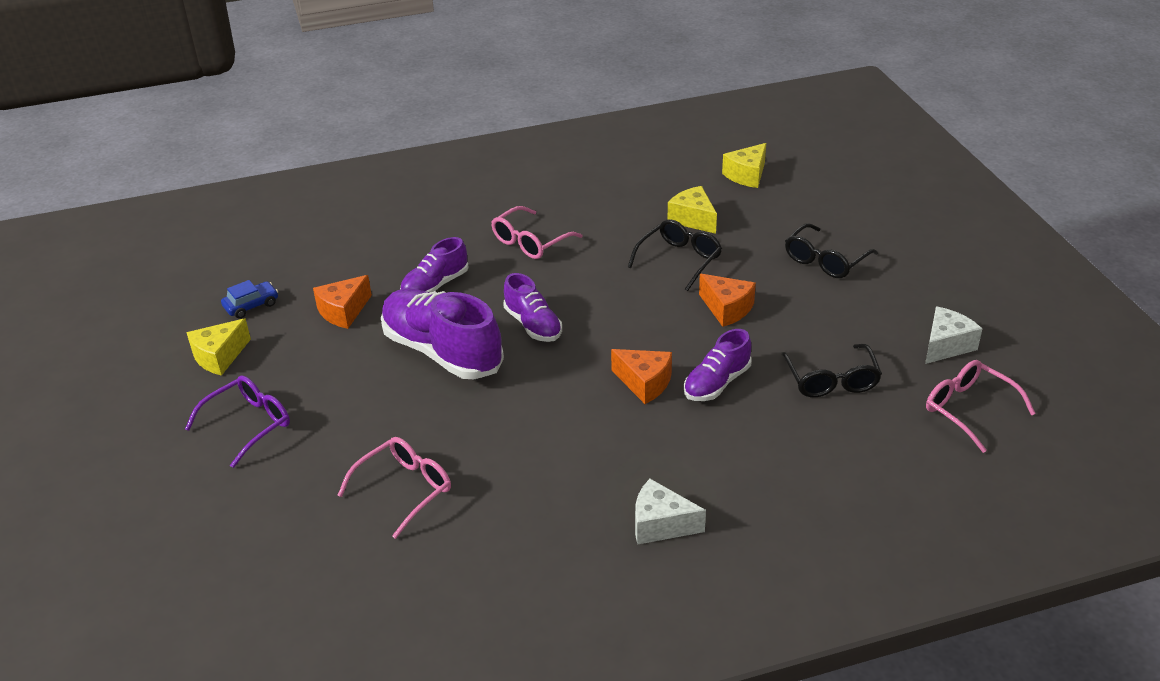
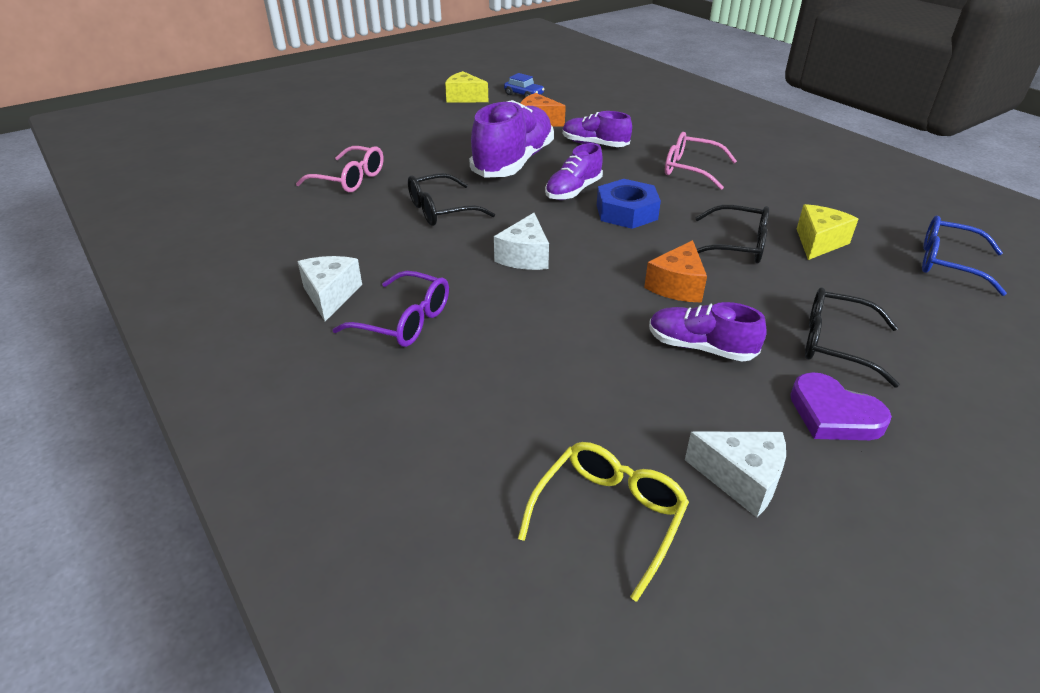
camera: 70 degrees right, 0 degrees up
(248, 425) = (400, 119): purple glasses -> purple glasses (404, 321)
(593, 303) = (626, 212): none -> blue nut
(644, 383) = (524, 257): orange cheese -> white cheese
(716, 383) = (547, 297): purple shoe -> purple shoe (700, 347)
(747, 175) = (949, 264): yellow cheese -> blue glasses
(831, 380) = (599, 377): black glasses -> black glasses (442, 210)
(895, 288) = (833, 414): none -> purple heart
(969, 410) = (608, 517): pink glasses -> yellow glasses

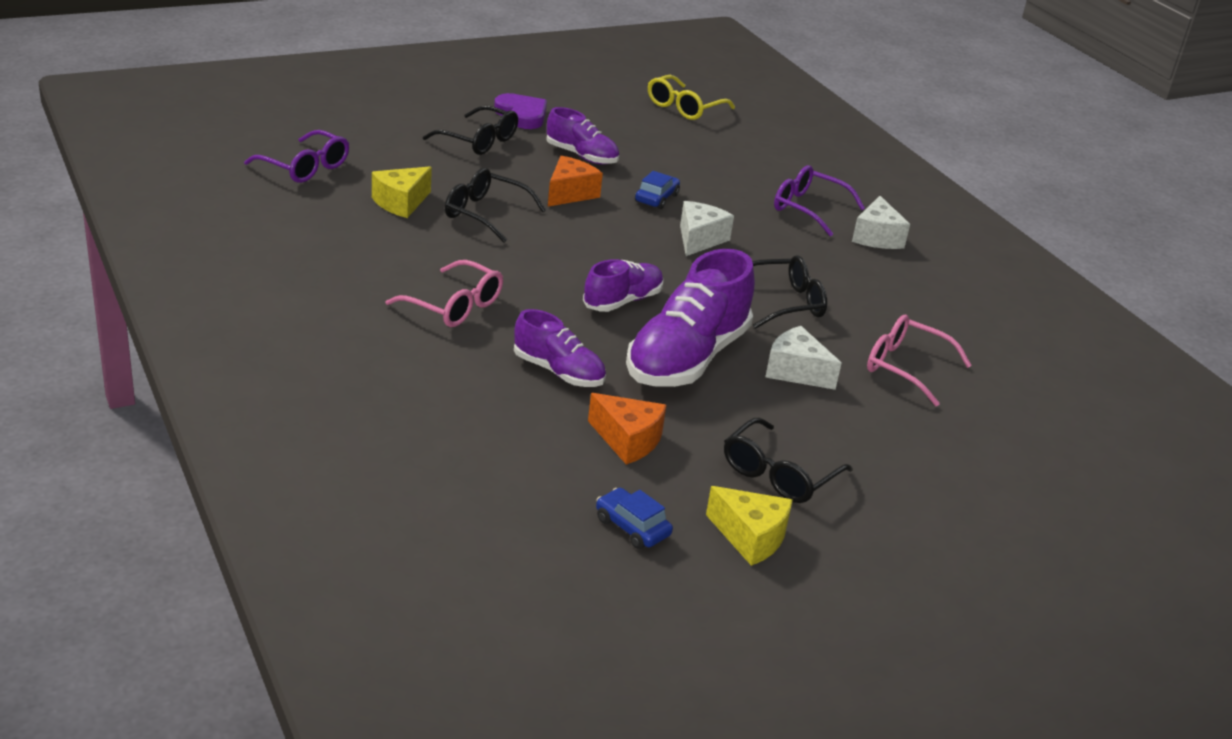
camera: 175 degrees left, 5 degrees down
(449, 119) = (779, 474): none -> black glasses
(583, 299) = (656, 198): none -> blue car
(626, 212) = (573, 265): blue nut -> none
(741, 479) = (603, 105): white cheese -> white cheese (796, 371)
(949, 264) = (304, 167): blue glasses -> purple glasses

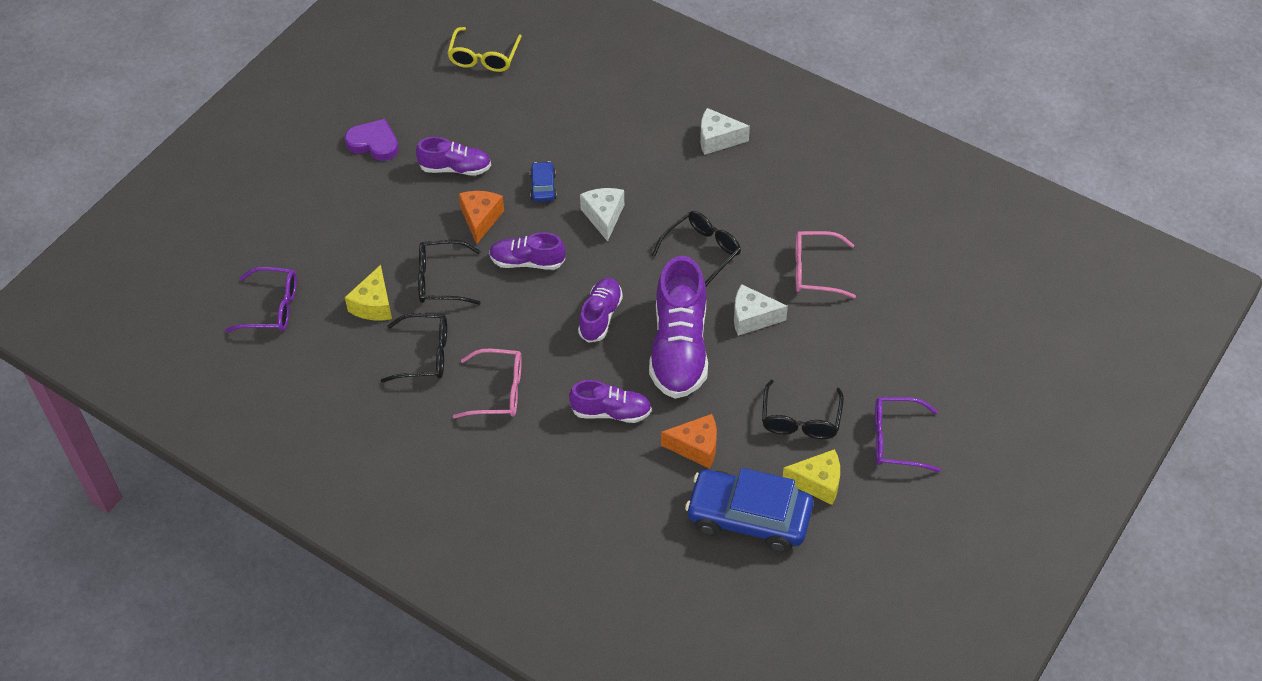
camera: 25 degrees left, 20 degrees up
(478, 141) = (368, 196): black glasses -> black glasses (424, 355)
(586, 236) = (527, 262): none -> purple shoe
(632, 527) = (748, 517): blue car -> blue car, size x2.21
(809, 209) = (653, 133): purple glasses -> purple glasses (896, 440)
(876, 237) = (717, 139): white cheese -> white cheese turned 120 degrees clockwise

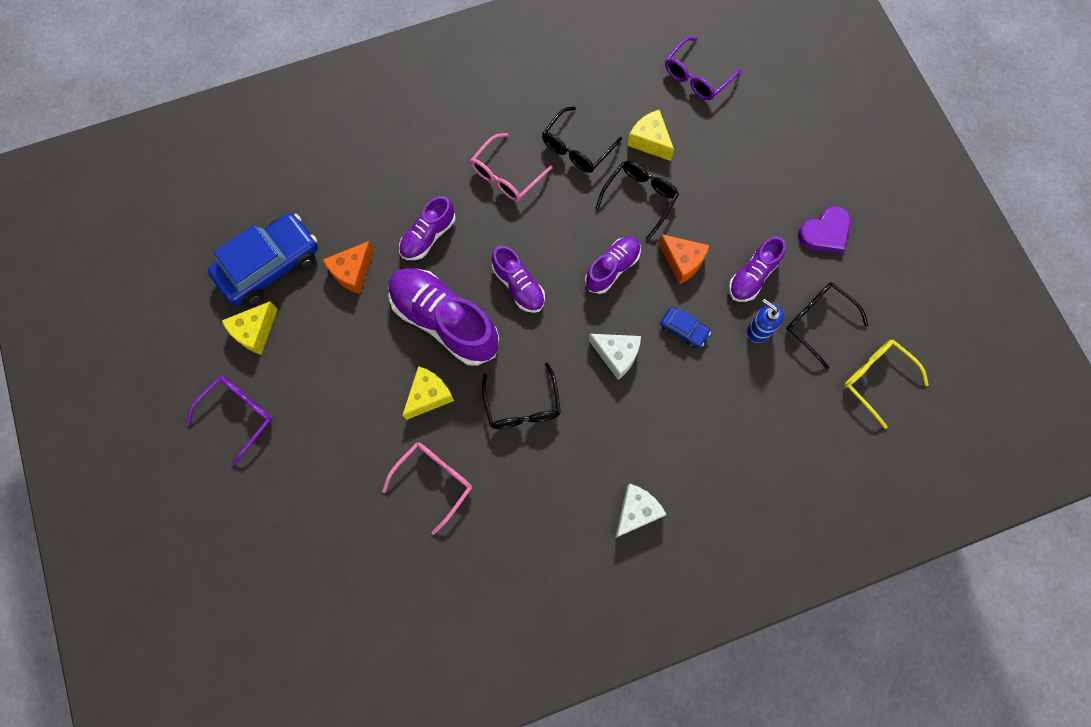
camera: 125 degrees right, 20 degrees up
(502, 142) = (759, 330): none -> blue soap dispenser
(752, 318) = (429, 395): white cheese -> yellow cheese
(800, 419) = (313, 361): black glasses -> black glasses (818, 322)

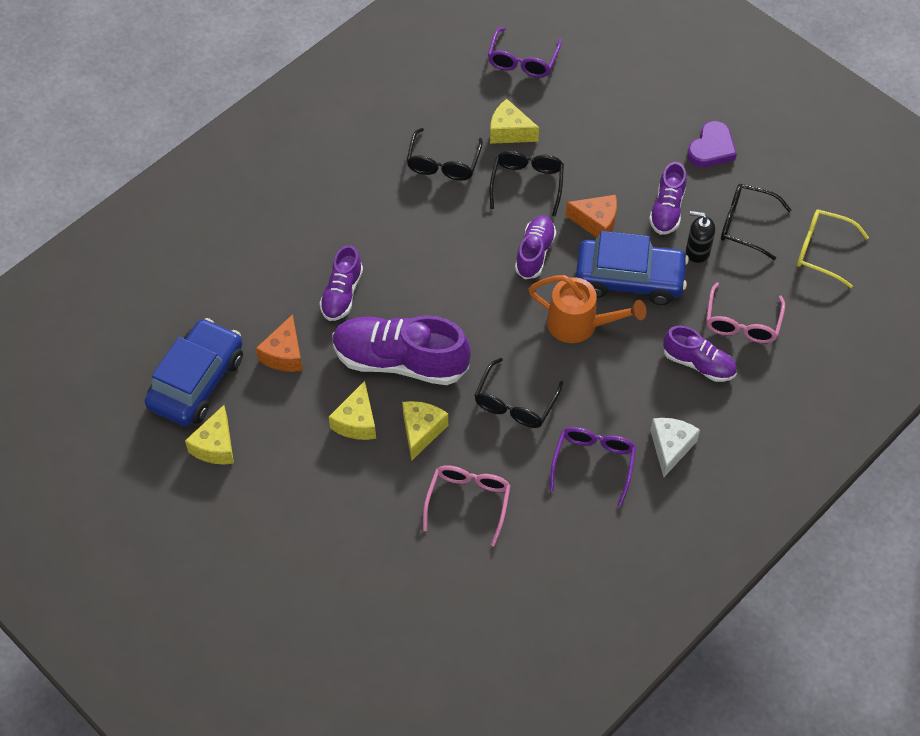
camera: 25 degrees left, 15 degrees down
(238, 415) = (241, 526): purple glasses -> purple glasses (593, 464)
(379, 362) = (356, 422): none -> yellow cheese
(507, 175) = (389, 211): pink glasses -> pink glasses (742, 322)
(518, 286) = (454, 302): purple shoe -> purple shoe (698, 364)
(522, 405) = (515, 402): black glasses -> black glasses turned 60 degrees clockwise
(617, 355) = (580, 325): white cheese -> orange watering can
(683, 330) = (629, 279): blue car -> blue car, size x2.21
(759, 330) = (697, 252): blue soap dispenser -> black soap dispenser

